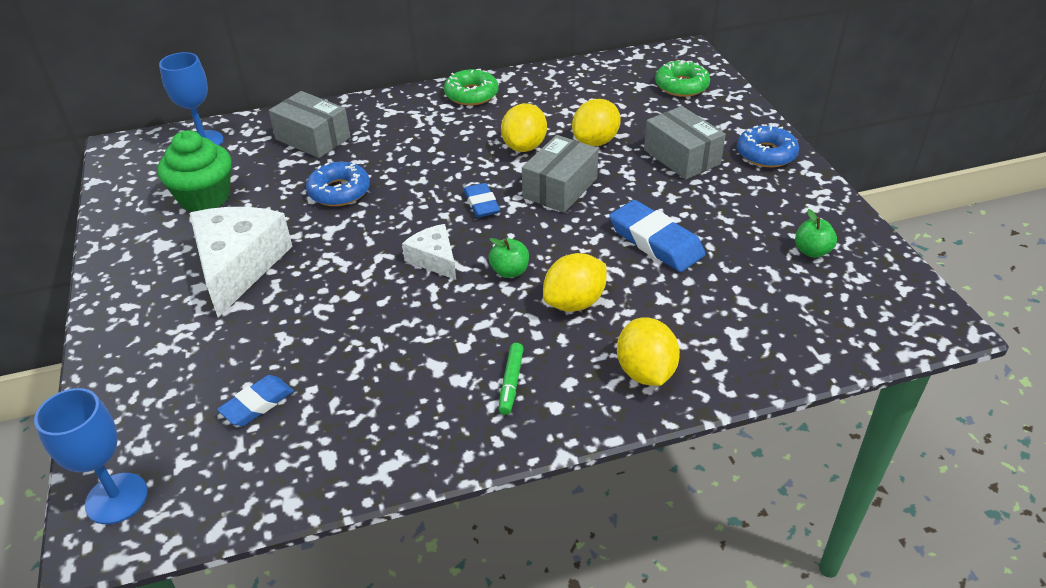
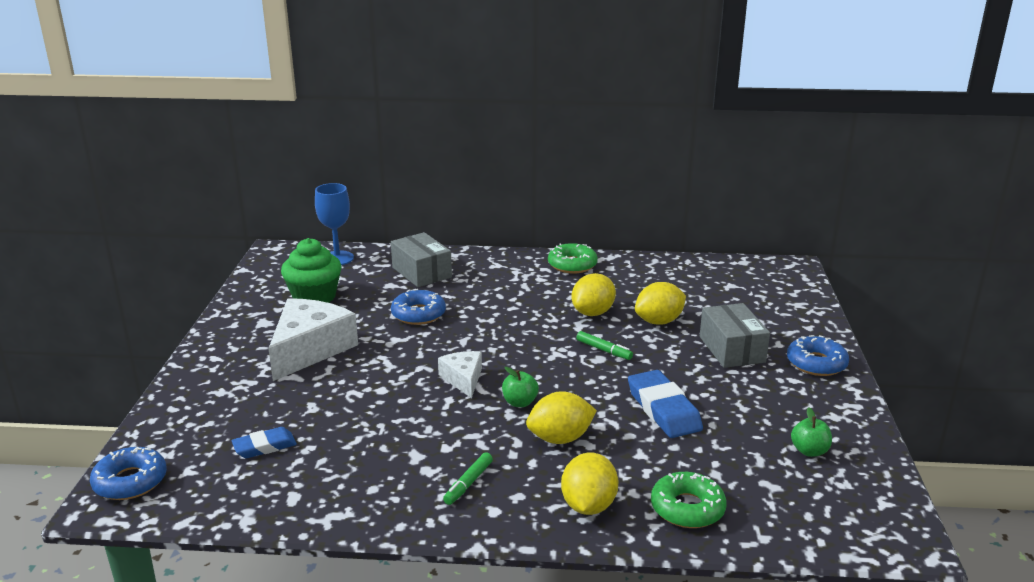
camera: 20 degrees right, 15 degrees down
(116, 498) = (130, 481): blue goblet -> blue donut
(481, 204) = (528, 348): blue eraser -> none
(560, 188) = (604, 350): grey box -> green marker
(681, 86) = (769, 293): green donut -> green donut (687, 508)

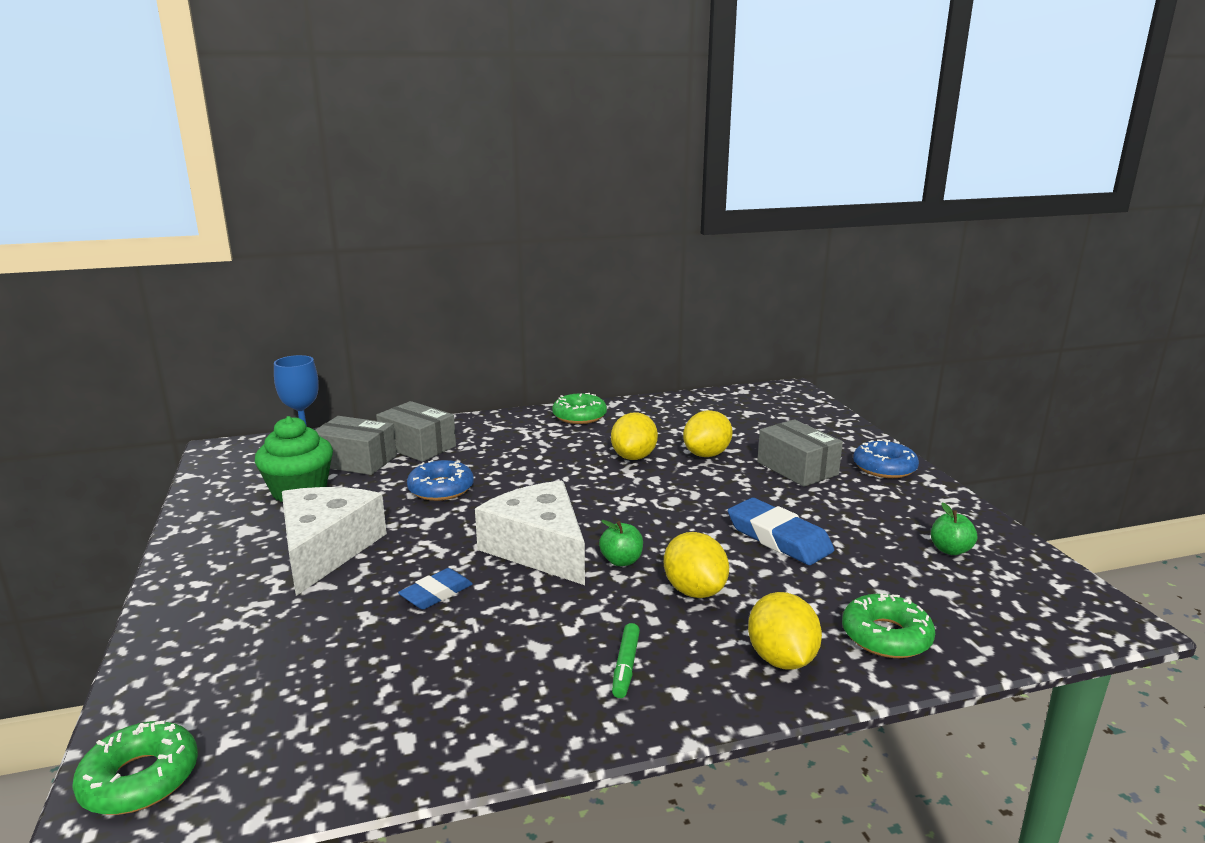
camera: 20 degrees left, 5 degrees down
(130, 481) = (140, 779): blue donut -> green donut
(264, 446) = (328, 681): blue eraser -> blue eraser (436, 593)
(368, 278) = (356, 461): none -> grey box
(463, 379) = (539, 548): white cheese -> white cheese, size x1.89
(560, 438) = (694, 591): yellow lemon -> yellow lemon turned 75 degrees counterclockwise
(604, 350) = (672, 491): green marker -> none

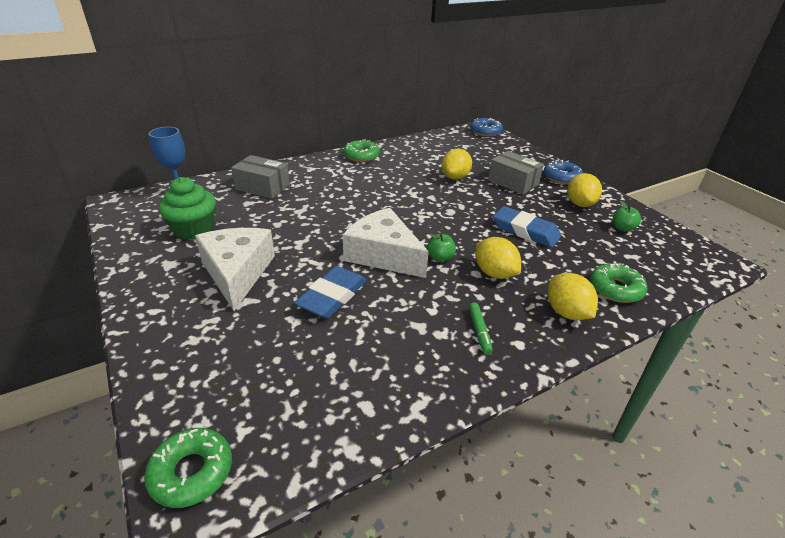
camera: 15 degrees left, 15 degrees up
(356, 461) = (224, 202): grey box -> none
(436, 593) = (332, 296): blue eraser -> blue eraser, size x1.64
(441, 489) = (295, 218): blue donut -> blue donut (486, 132)
(634, 457) = (411, 183): yellow lemon -> yellow lemon (580, 204)

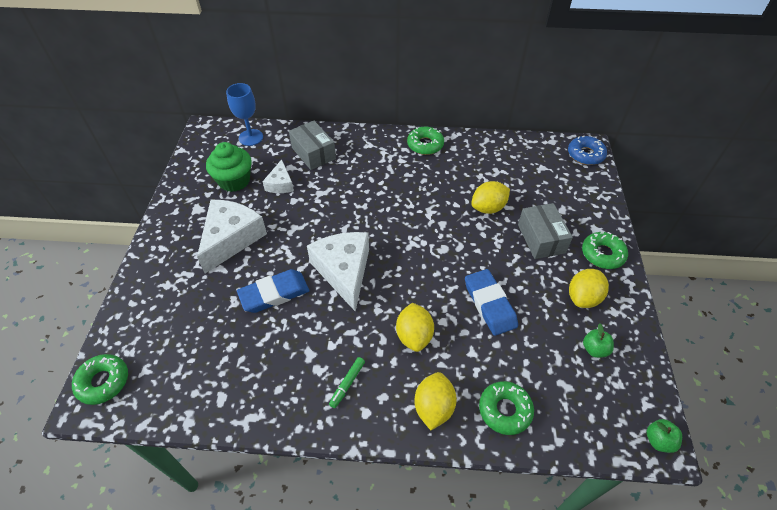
camera: 35 degrees right, 15 degrees up
(250, 217) = (280, 184): none -> white cheese
(440, 258) = (385, 297): green apple -> green apple (658, 440)
(561, 177) = (602, 254): blue donut -> green donut

